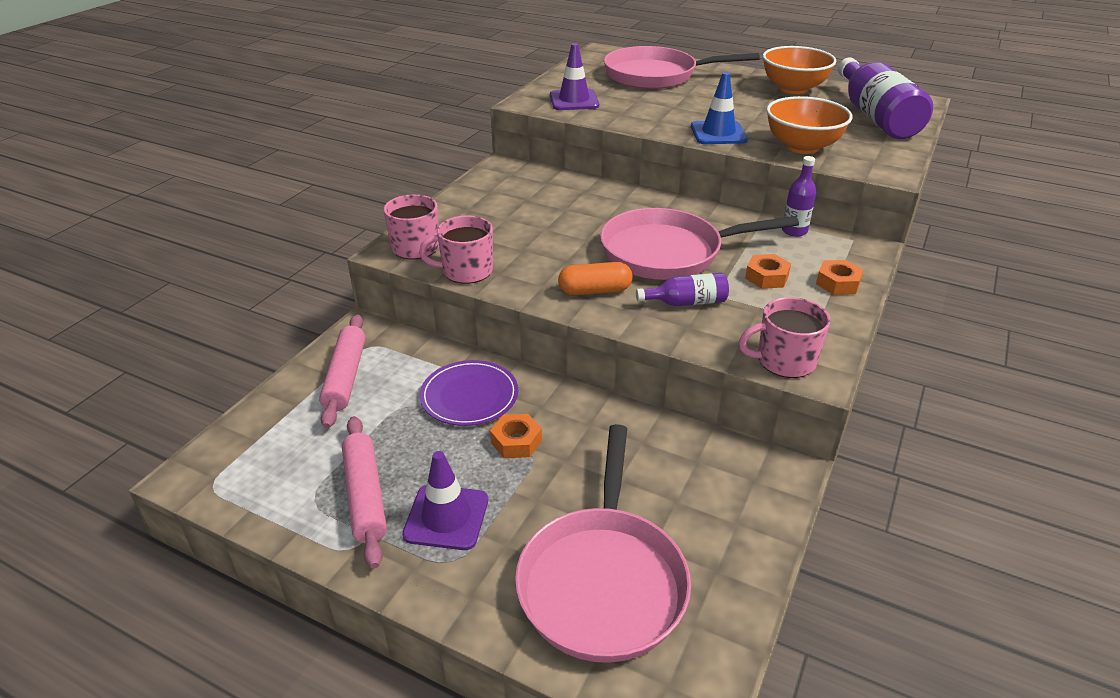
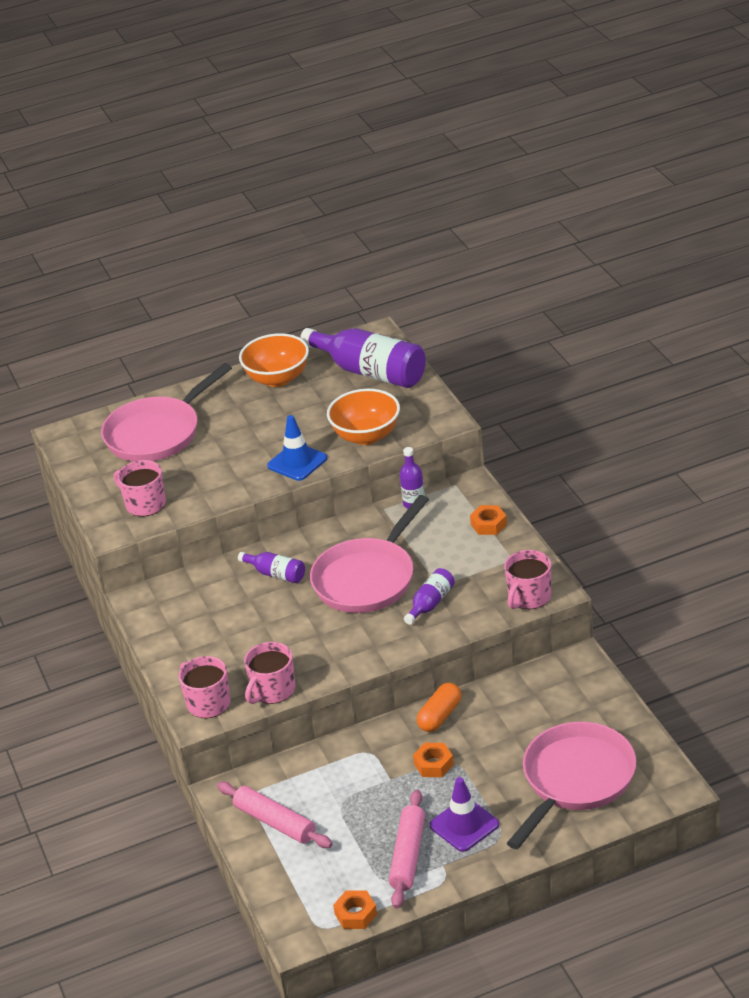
camera: 45 degrees left, 0 degrees up
(365, 496) = (408, 855): pink rolling pin -> pink rolling pin turned 75 degrees clockwise
(469, 396) = (366, 767): purple plate -> none
(574, 100) = (145, 504): purple traffic cone -> pink mug
(595, 291) = (370, 638): orange capsule -> orange capsule (440, 716)
(603, 580) = (575, 780): pink pan -> pink pan turned 105 degrees counterclockwise
(610, 207) = (276, 574): none -> purple bottle
(766, 277) = (447, 551): orange nut -> orange nut (355, 914)

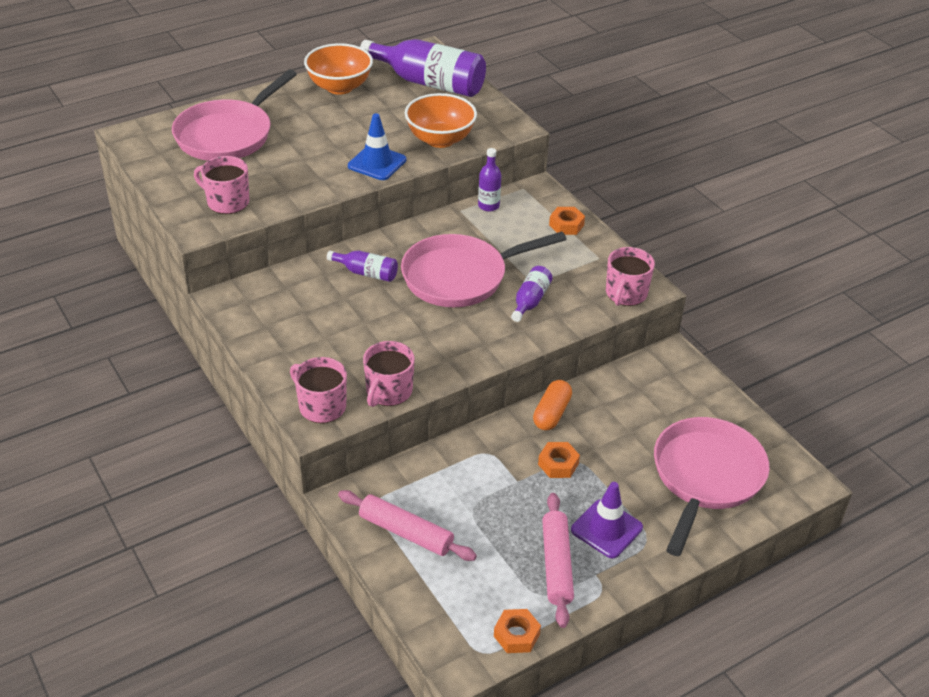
camera: 15 degrees left, 5 degrees up
(368, 578) = (461, 277): pink pan -> pink pan turned 45 degrees clockwise

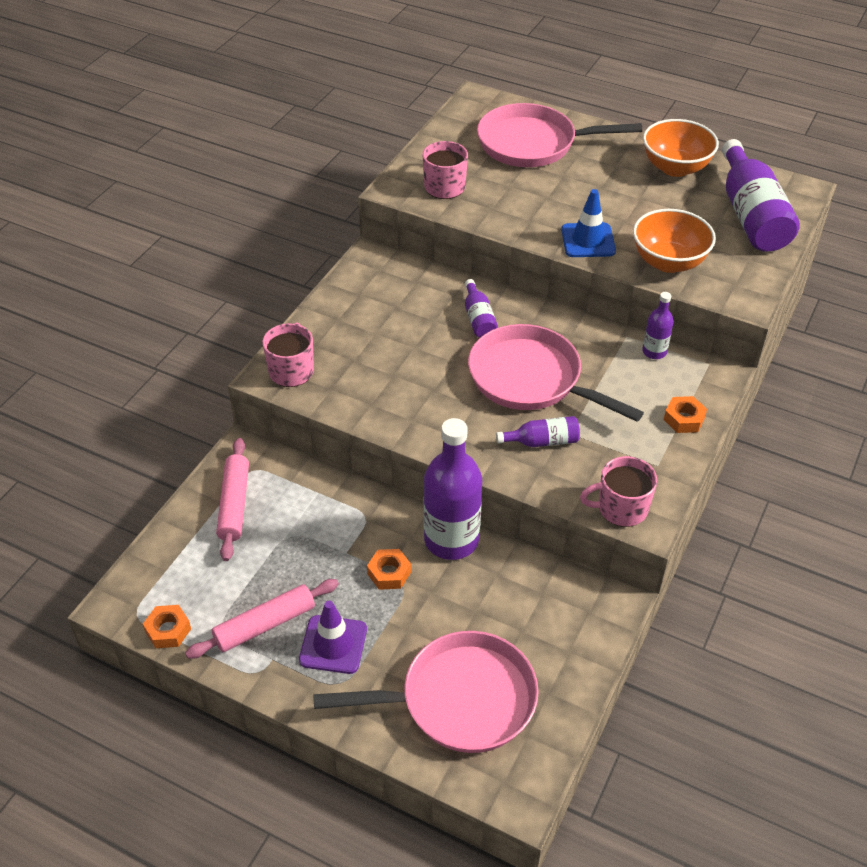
camera: 60 degrees right, 5 degrees up
(388, 391) = (340, 402): pink mug -> none
(551, 413) = (451, 540): orange capsule -> purple bottle

